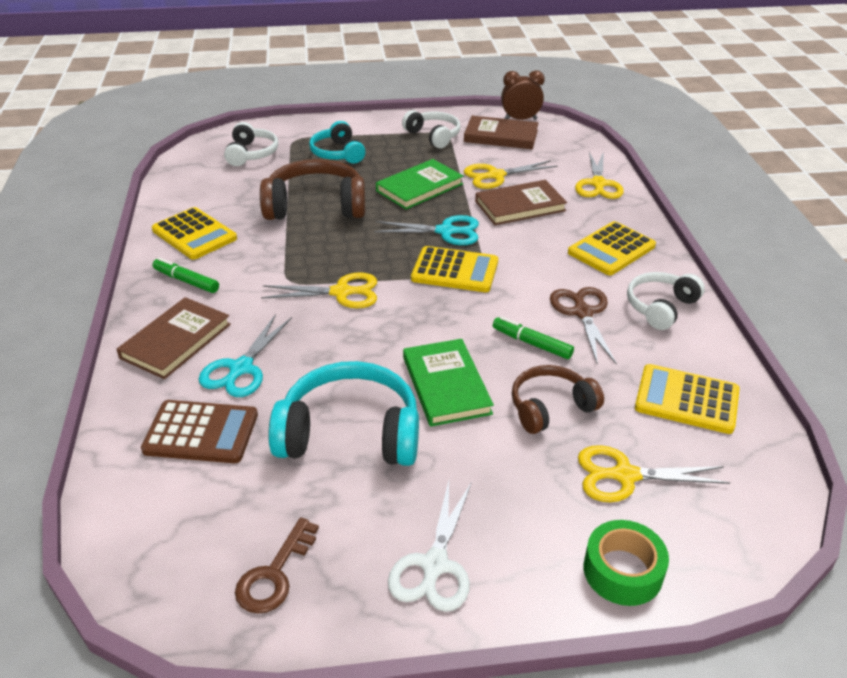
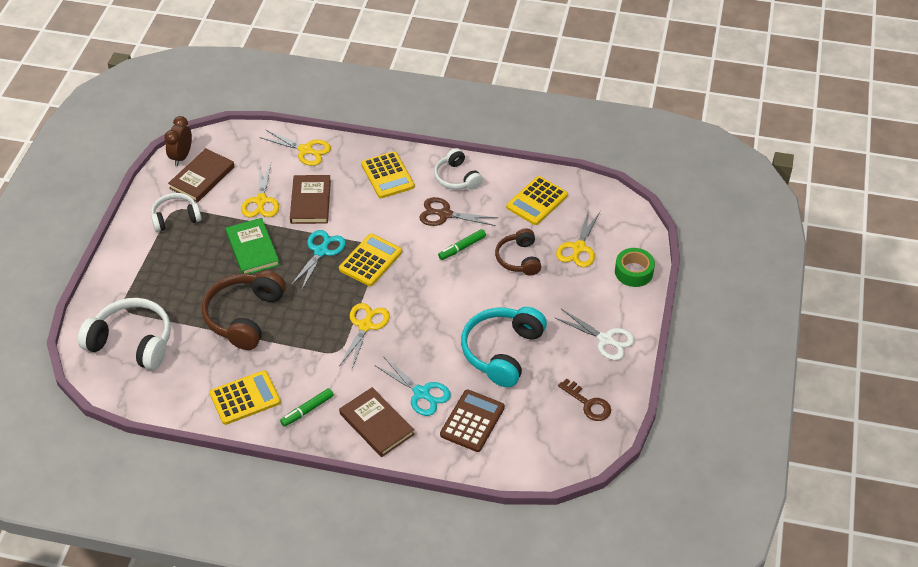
camera: 70 degrees left, 10 degrees up
(251, 154) = (132, 342): white headphones -> white headphones, size x1.63
(338, 153) = (167, 285): turquoise headphones -> none
(446, 385) = (481, 298): green book -> none

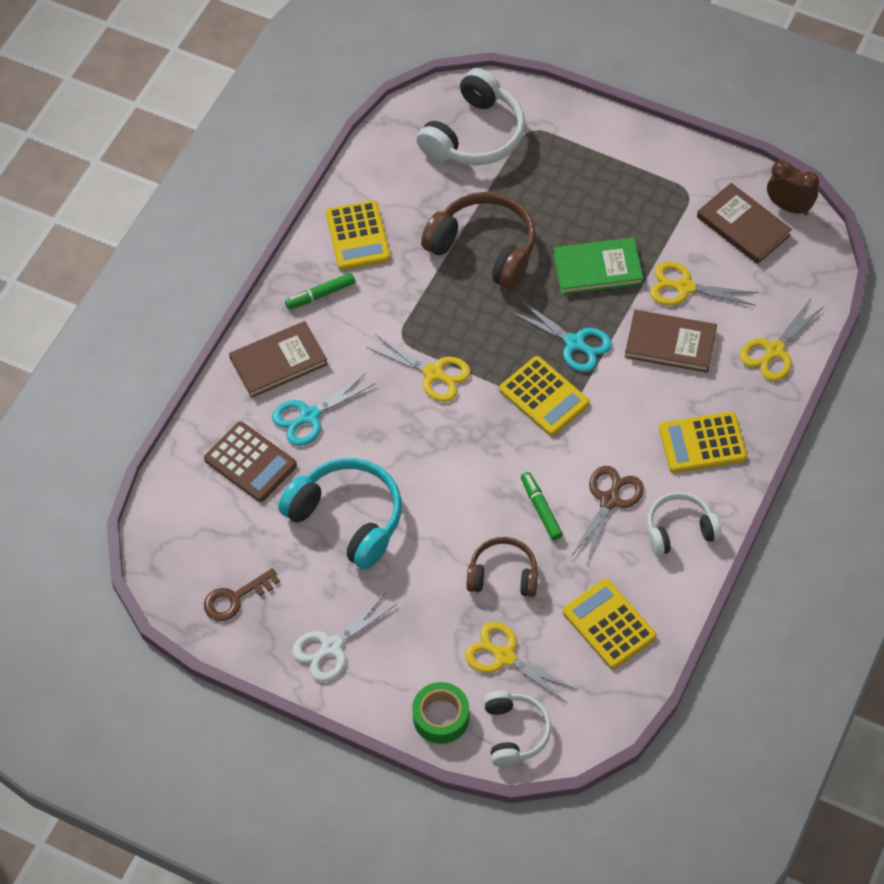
camera: 105 degrees right, 10 degrees up
(175, 217) = (673, 192): white headphones -> white headphones (514, 732)
(307, 410) = (320, 295): green marker -> green marker turned 90 degrees counterclockwise

